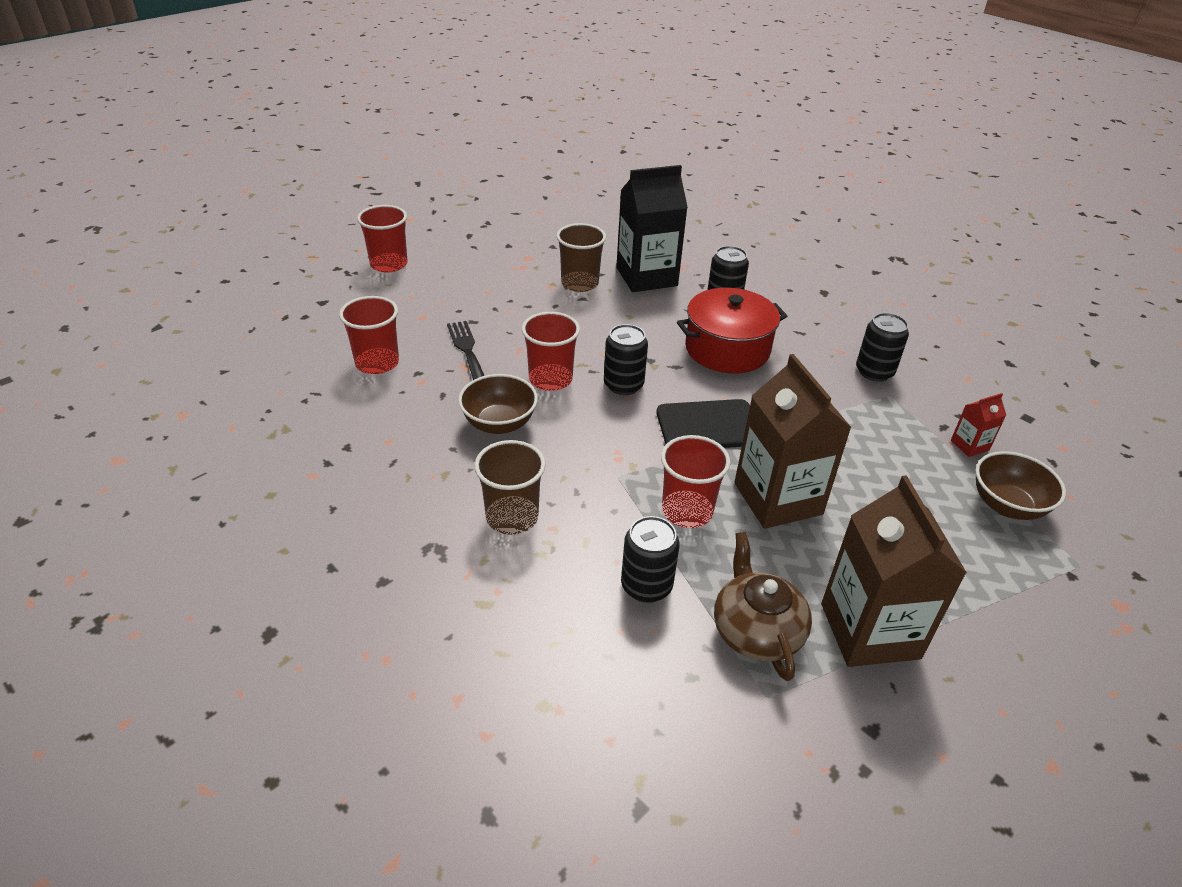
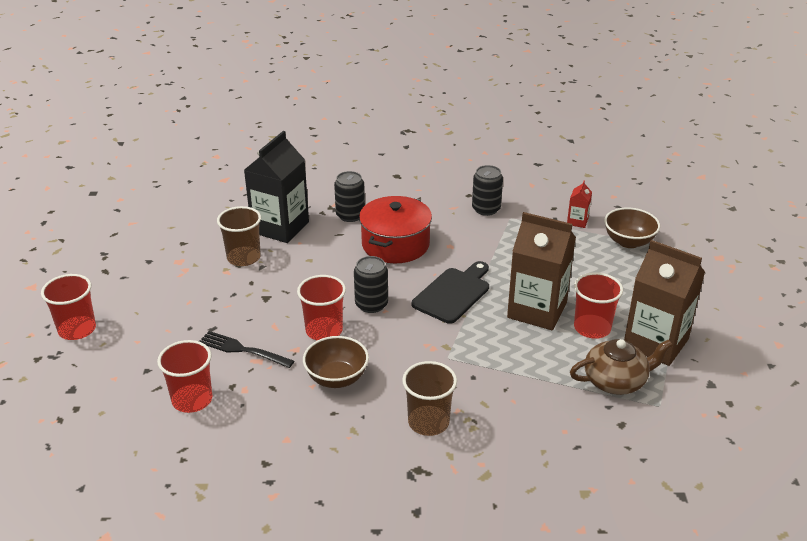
camera: 45 degrees left, 5 degrees down
(646, 586) = (544, 401): black can -> none
(687, 511) = (507, 349): red cup -> red cup (592, 328)
(756, 630) = (616, 381): brown teapot -> brown teapot turned 135 degrees clockwise

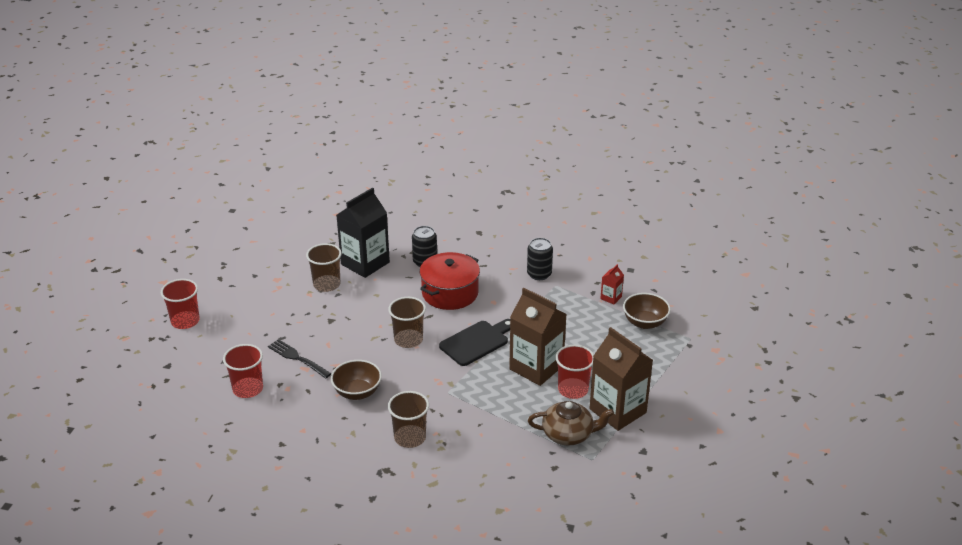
camera: 15 degrees right, 0 degrees up
(324, 330) = (363, 354): red cup -> none
(371, 304) = (408, 340): black can -> brown cup

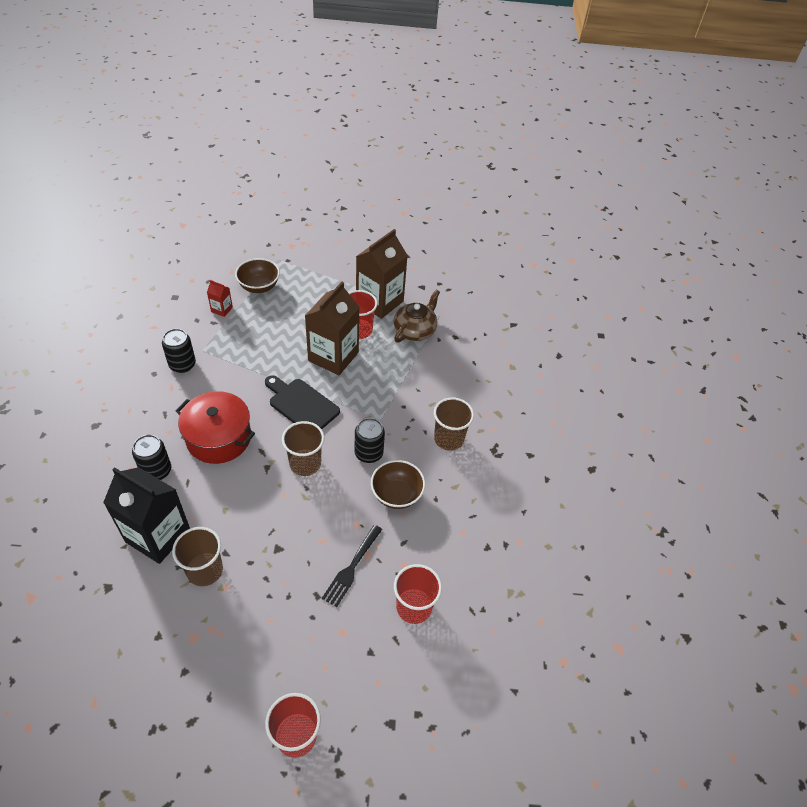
camera: 105 degrees left, 15 degrees up
(408, 380) = (368, 453): none -> black can
(568, 434) = (415, 330): brown teapot -> brown teapot turned 45 degrees clockwise

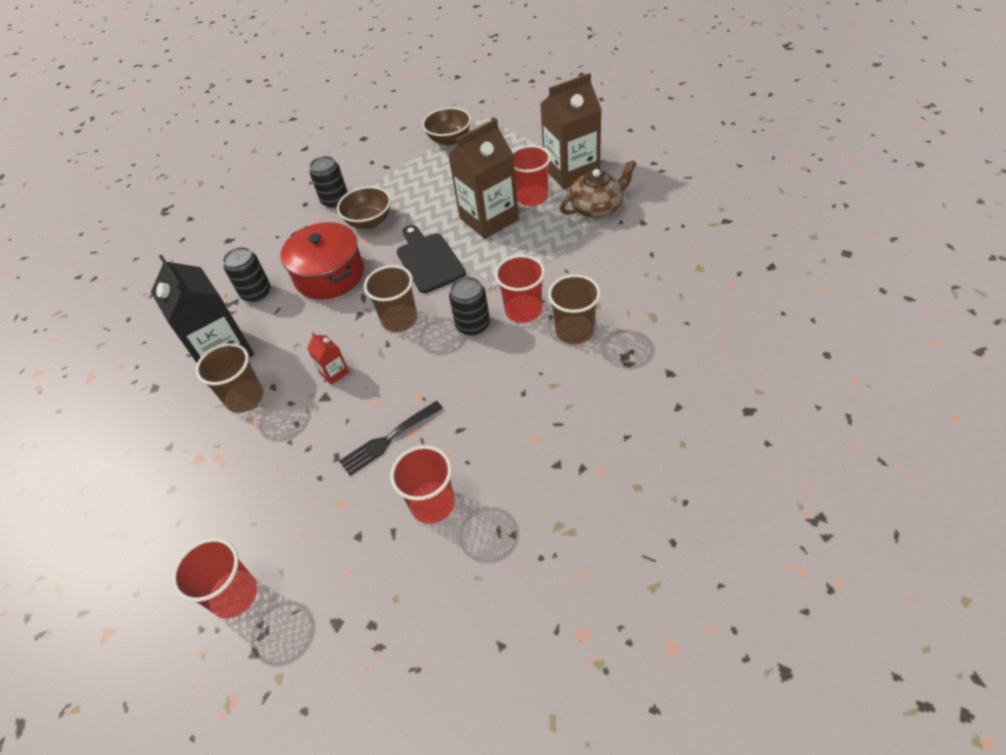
camera: 35 degrees right, 0 degrees up
(222, 309) = (401, 156): red carton -> red carton (334, 372)
(396, 494) = (480, 376): brown bowl -> brown bowl (369, 222)
(402, 431) = (523, 310): none -> red cup

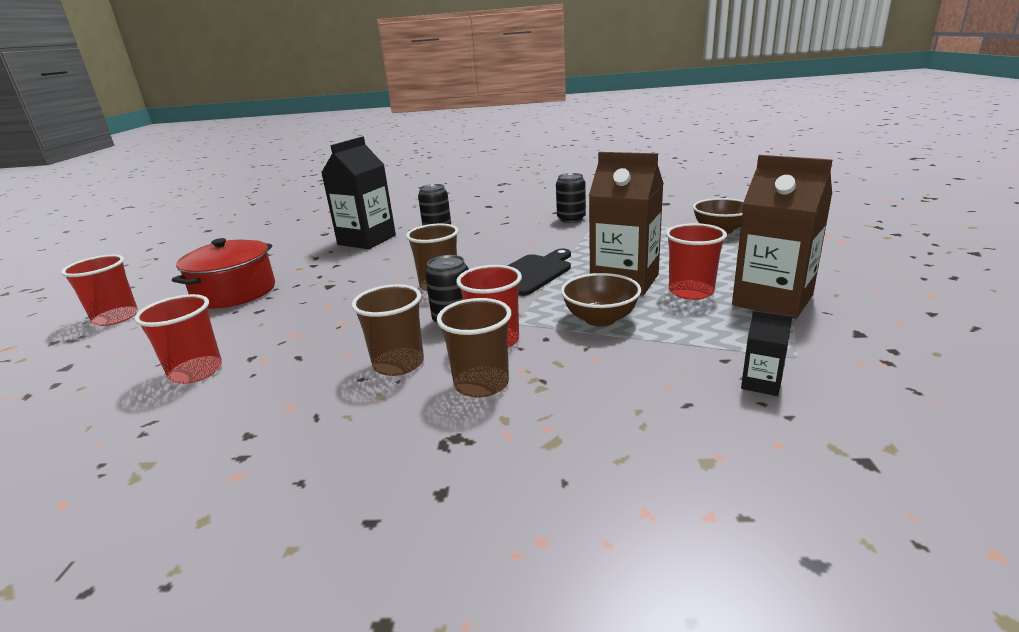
camera: 60 degrees right, 25 degrees down
(245, 398) = (321, 260): brown cup -> brown cup (398, 364)
(329, 275) = (476, 244): red pot -> red pot (235, 292)
(334, 372) = (359, 280): red carton -> none
(369, 222) = (558, 237): brown bowl -> brown bowl (600, 319)
(389, 439) = (282, 326): black fork -> none
(597, 207) = (730, 335): brown teapot -> none
(651, 220) = (761, 383): none -> black carton

